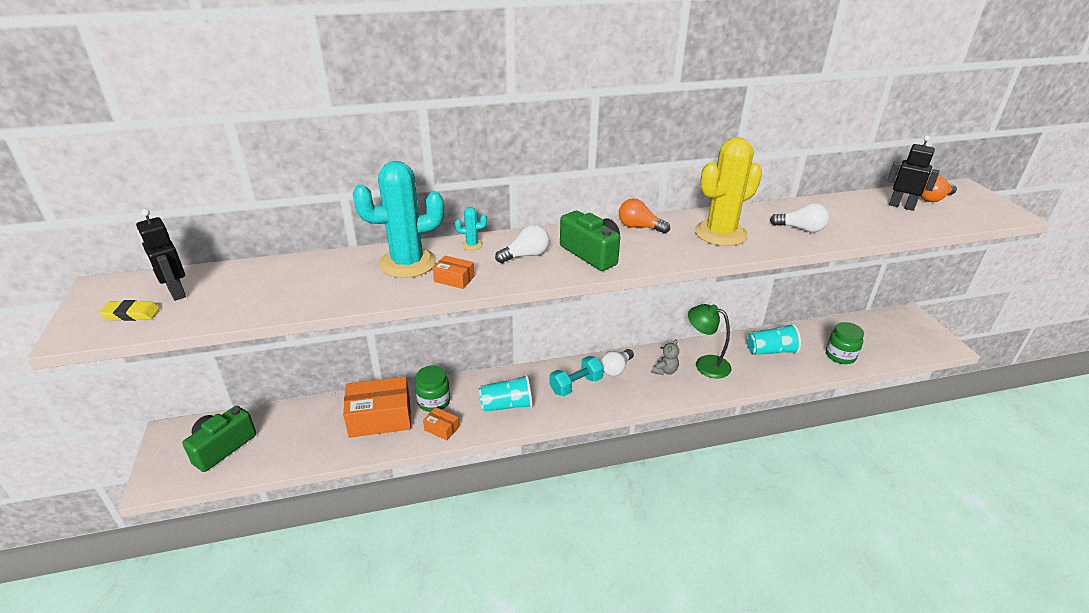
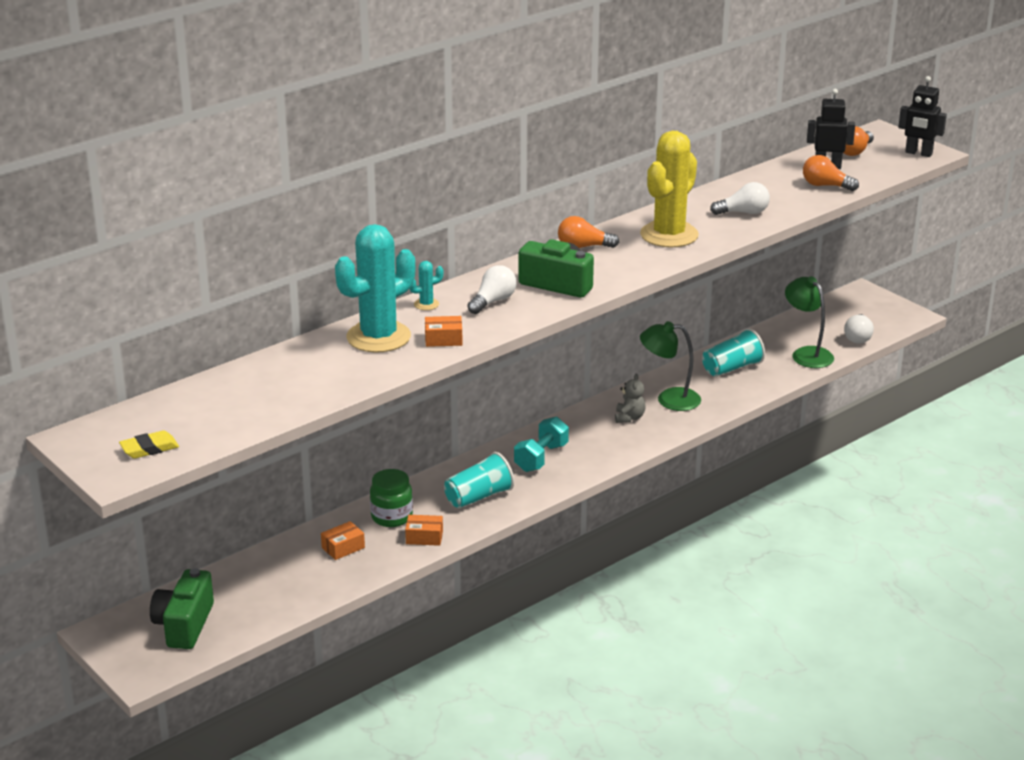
camera: 25 degrees left, 5 degrees down
(176, 292) = (167, 421): black robot -> black robot (918, 153)
(380, 417) = (343, 548): orange box -> orange box, size x0.46
(616, 369) = (574, 430): white light bulb -> white light bulb (858, 337)
(840, 356) = (807, 354): green jar -> green lamp
(891, 222) = (825, 186): none -> orange light bulb

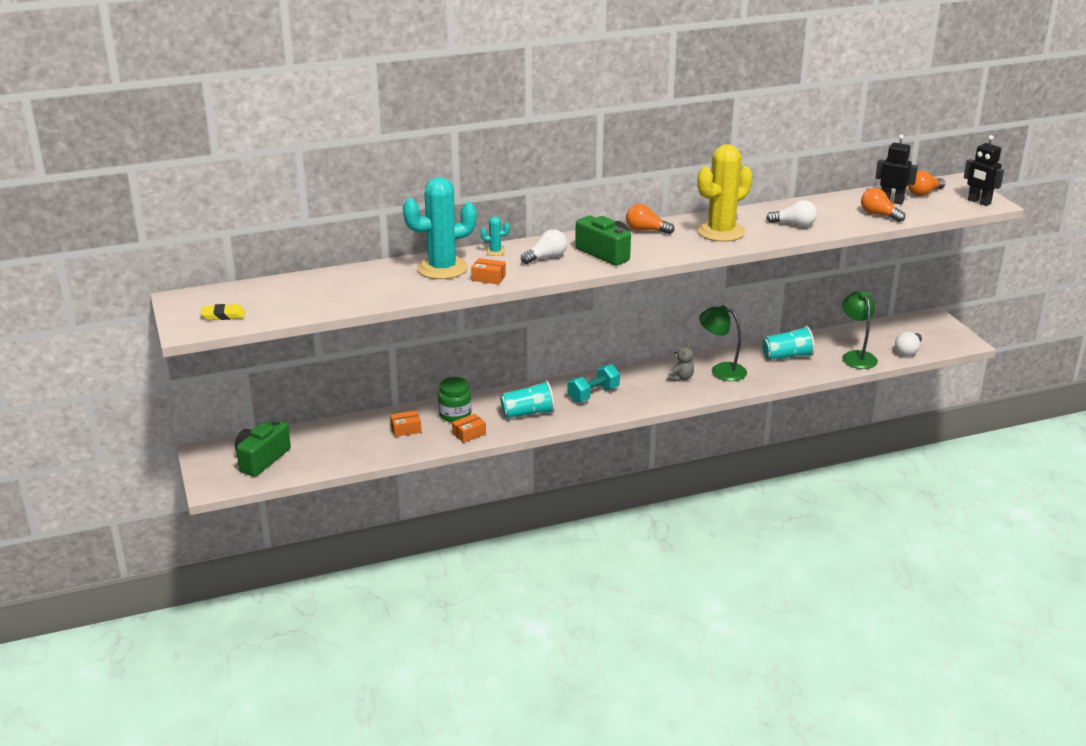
camera: 20 degrees right, 0 degrees up
(424, 537) = (469, 434): orange box -> orange box turned 60 degrees counterclockwise

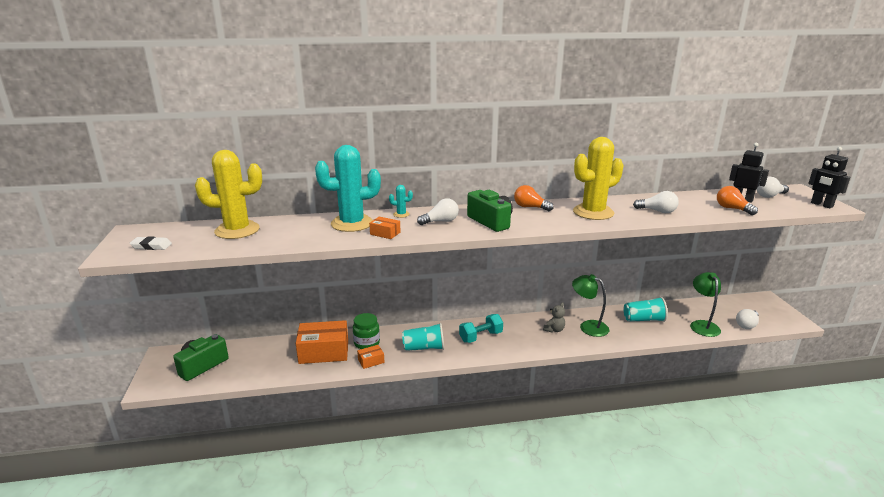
camera: 10 degrees right, 5 degrees down
(223, 315) = (151, 246): yellow eraser -> white eraser
(309, 288) = (237, 230): none -> yellow cactus
(406, 429) = (324, 351): orange box -> orange box, size x2.16
(924, 193) = (769, 196): orange light bulb -> white light bulb

